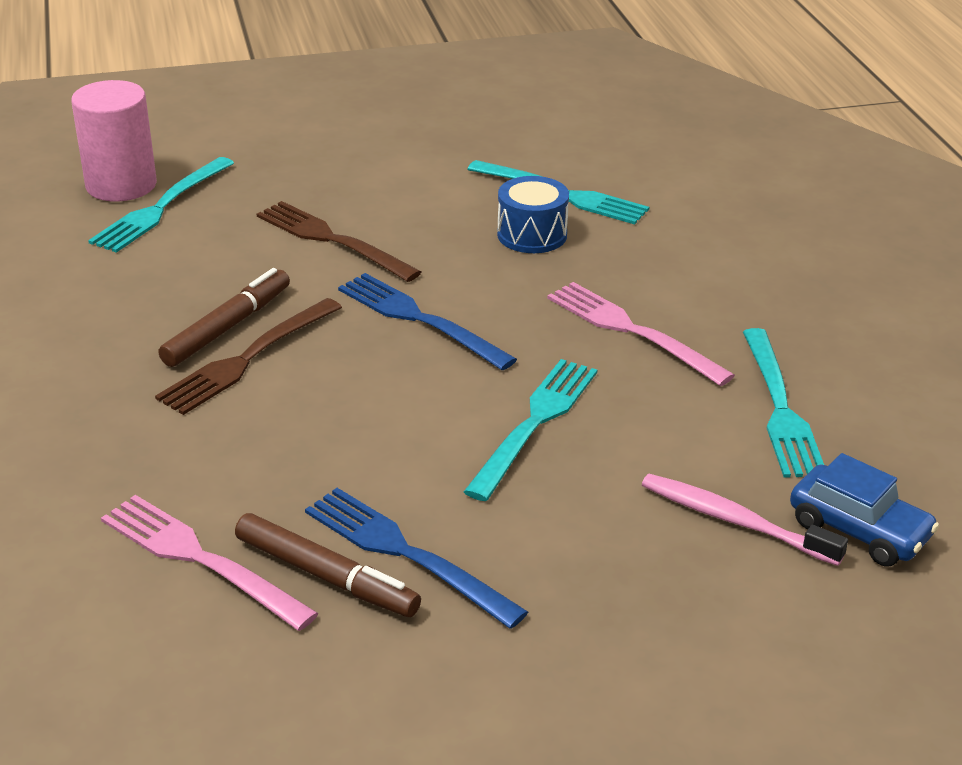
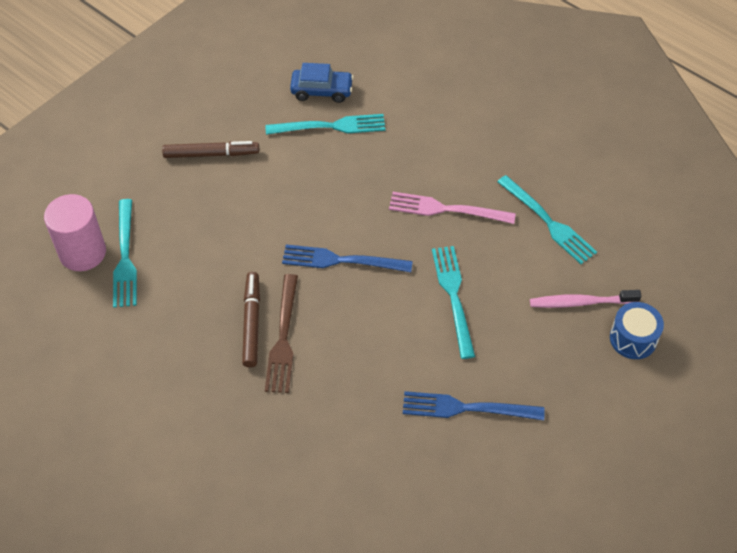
camera: 35 degrees left, 20 degrees up
(199, 559) = (382, 470): pink fork -> none
(326, 576) = (445, 442): brown marker -> brown marker (211, 154)
(331, 240) = (243, 229): brown fork -> none
(532, 235) = (342, 167): blue drum -> blue drum (633, 338)
(859, 530) = (631, 276): blue car -> blue car (322, 91)

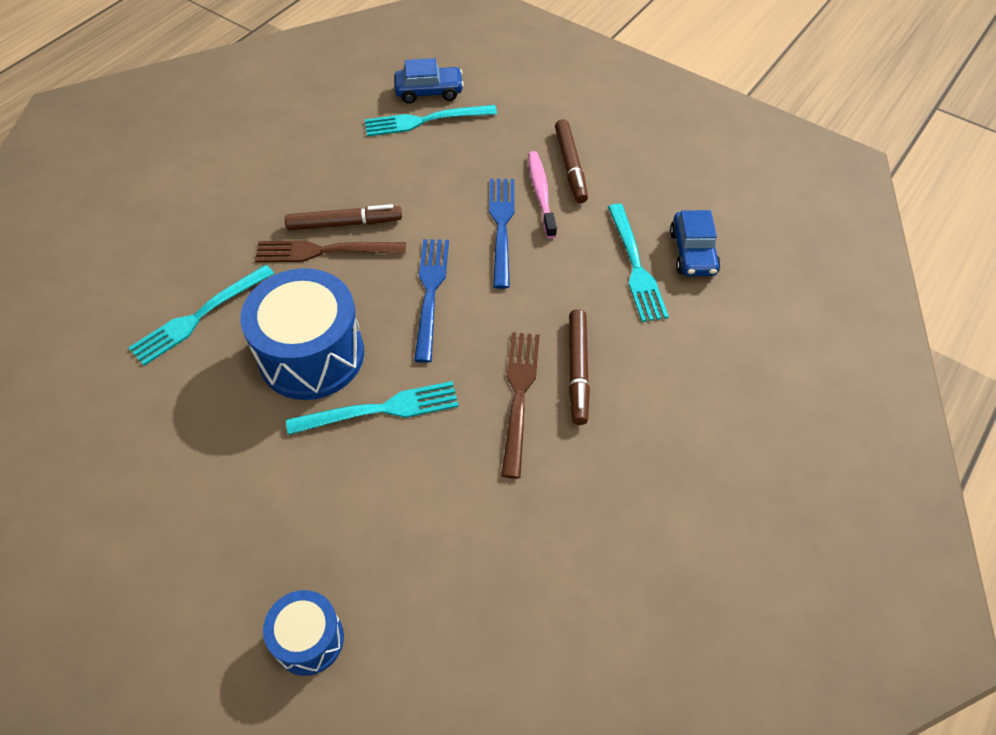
camera: 85 degrees right, 0 degrees up
(82, 252) = (429, 92): pink cylinder -> blue car
(398, 344) = (311, 355): none -> blue drum
(426, 173) = (578, 370): none -> brown marker
(445, 209) = (519, 395): pink fork -> brown fork
(466, 408) = (217, 429): blue fork -> blue fork (501, 226)
(548, 222) = (511, 523): turquoise fork -> turquoise fork (199, 317)
(581, 302) = (372, 566): pink toothbrush -> pink toothbrush (541, 193)

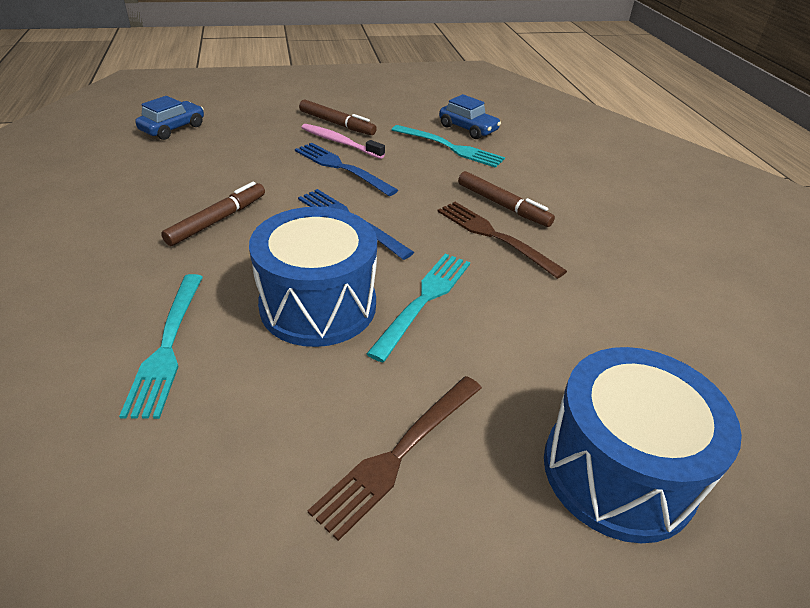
camera: 50 degrees left, 15 degrees down
(309, 639) = (618, 471): blue drum -> blue drum, size x1.86
(324, 251) = (225, 243): brown fork -> brown fork (398, 455)
(424, 121) = (194, 143): turquoise fork -> none

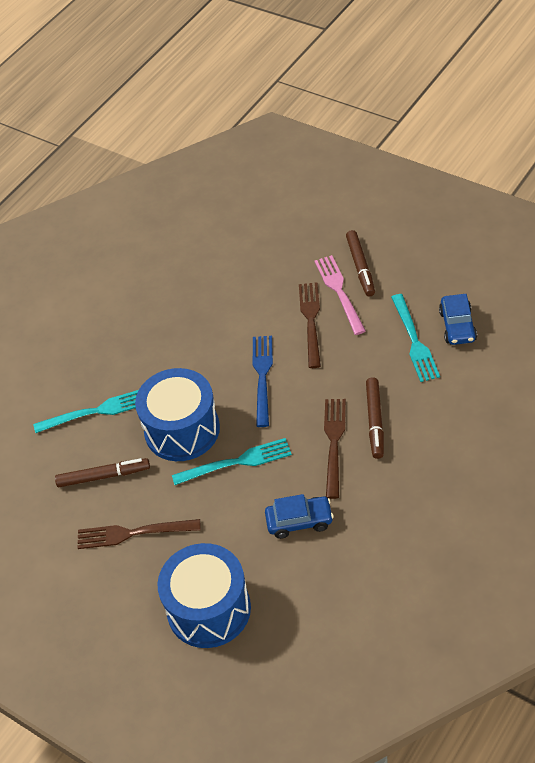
camera: 55 degrees right, 10 degrees up
(167, 347) = (96, 411): turquoise fork -> turquoise fork turned 150 degrees counterclockwise
(173, 128) = (243, 216): blue car -> blue car (299, 521)
(218, 220) = (191, 331): brown marker -> brown marker (103, 476)
(340, 142) = (339, 291): pink toothbrush -> pink fork
(341, 167) = (310, 321): blue fork -> brown fork

